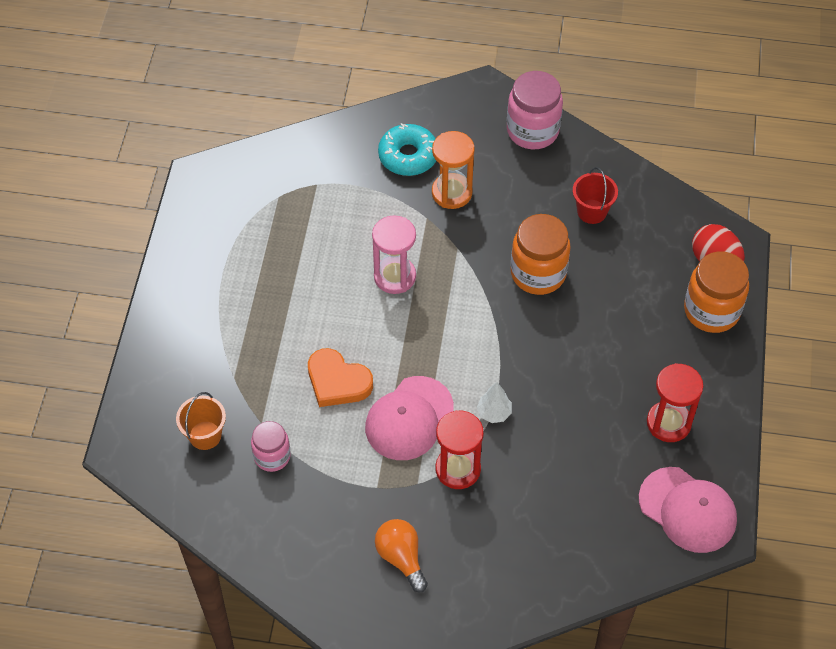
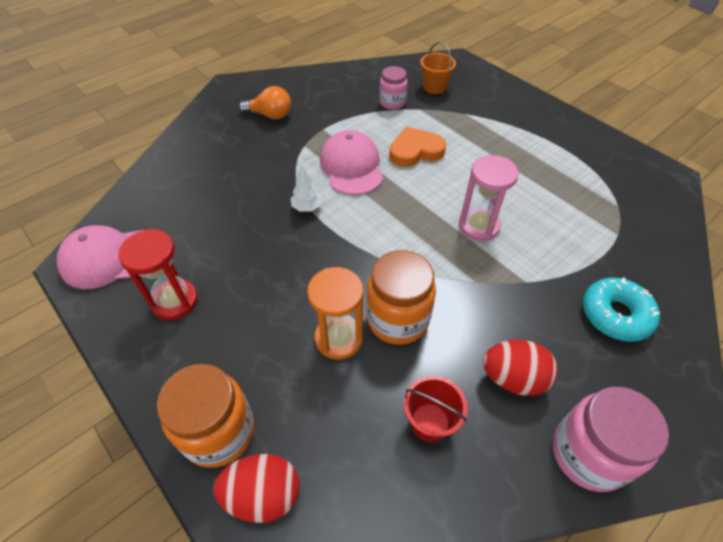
camera: 130 degrees right, 5 degrees down
(452, 193) = (543, 318): orange hourglass -> orange hourglass (339, 338)
(458, 469) = (291, 166): red hourglass -> none
(518, 186) = (513, 378): none -> red egg

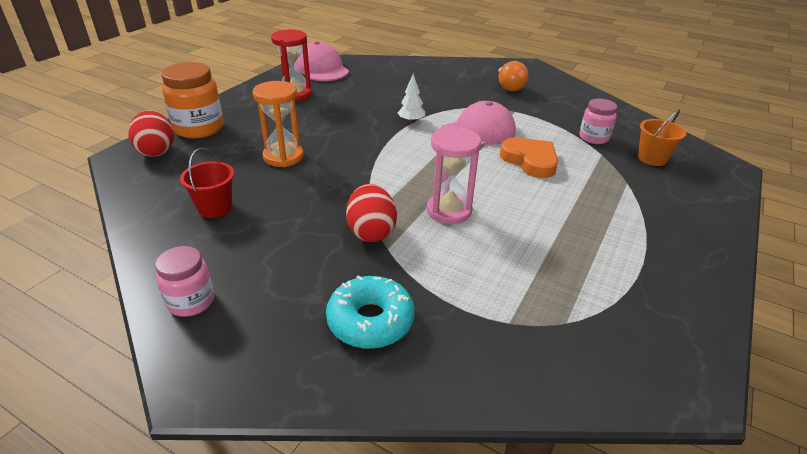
camera: 70 degrees right, 15 degrees down
(397, 319) = (311, 179): orange jar -> none
(513, 378) = (266, 248): red egg -> red egg (371, 232)
(588, 454) = (191, 301): pink jar -> pink jar, size x0.61

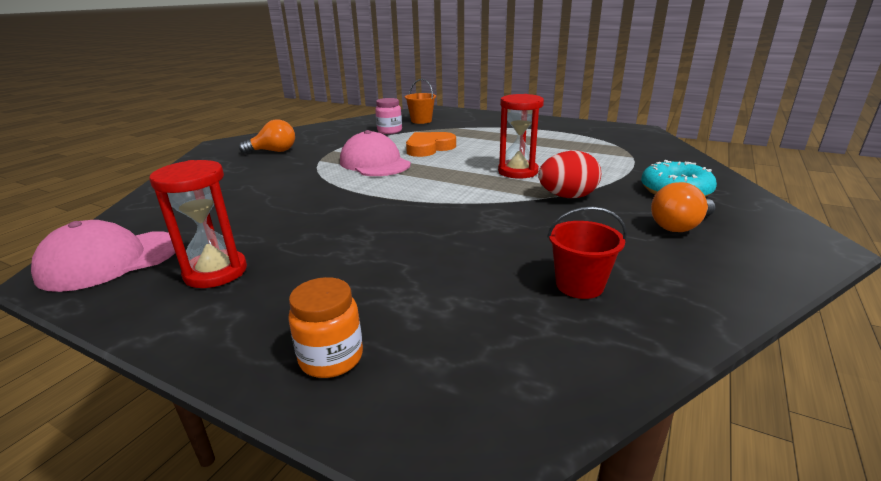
camera: 90 degrees left, 10 degrees down
(156, 151) = (428, 396): red egg -> none
(191, 301) = (744, 266): pink jar -> none
(199, 128) = (331, 358): orange jar -> orange jar, size x0.61
(279, 289) = (679, 226): none -> orange light bulb
(283, 157) = (436, 255): orange hourglass -> none
(411, 121) = (344, 189): white tree -> none
(449, 210) = (518, 171): pink hourglass -> red hourglass

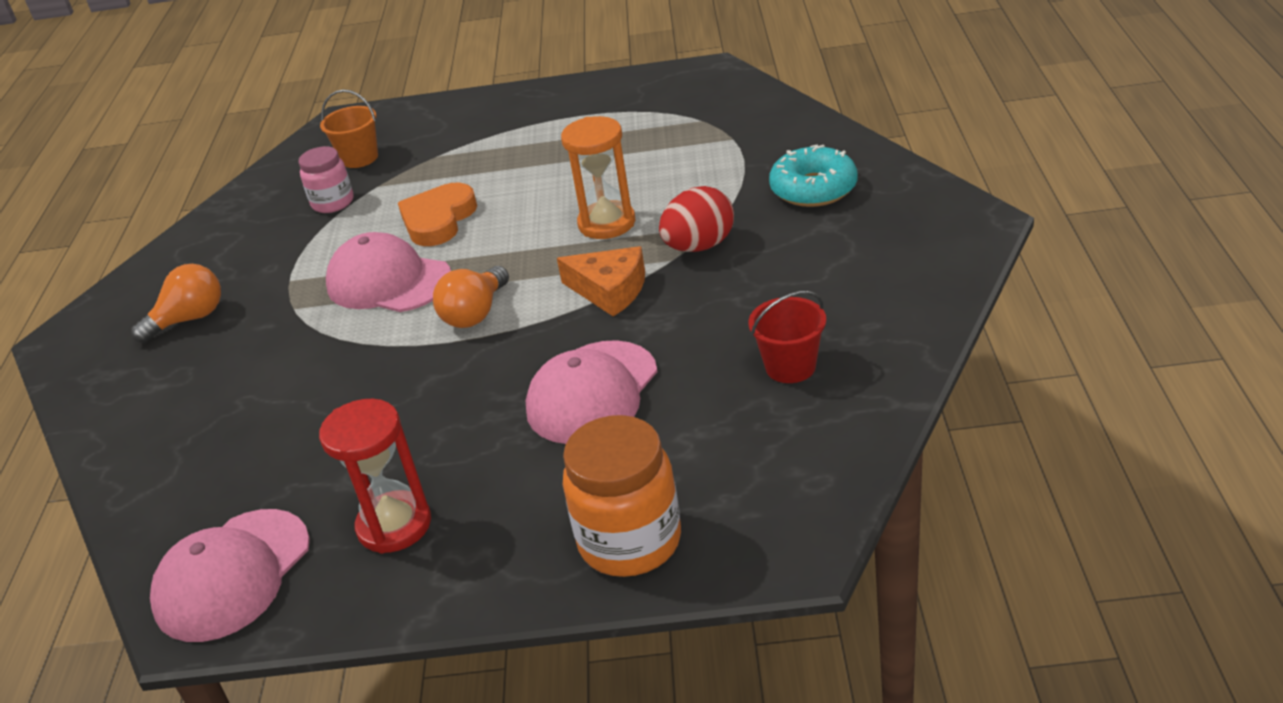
camera: 25 degrees left, 10 degrees up
(331, 358) = (630, 541): orange jar -> orange jar, size x1.63
(418, 247) = (592, 393): none -> pink cap
(487, 200) = (610, 290): none -> orange cheese
(518, 171) = (607, 223): red hourglass -> orange hourglass
(679, 226) = (843, 246): orange light bulb -> orange light bulb (475, 313)

